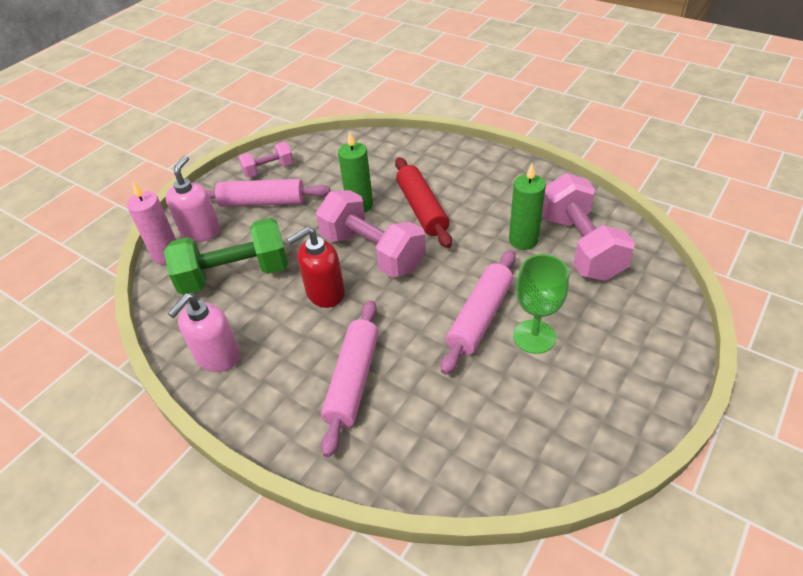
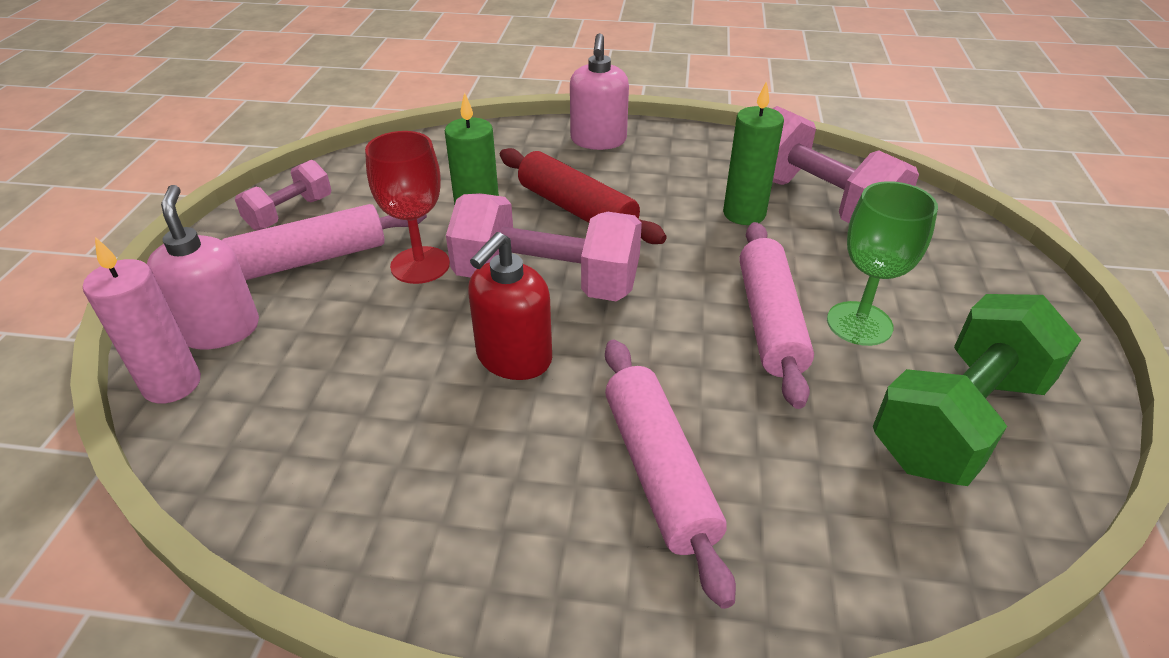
camera: 30 degrees left, 5 degrees down
(217, 356) = (388, 520): pink soap dispenser -> pink soap dispenser (598, 140)
(235, 275) = (333, 378): green dumbbell -> green dumbbell (959, 420)
(313, 222) = (420, 265): none -> red goblet

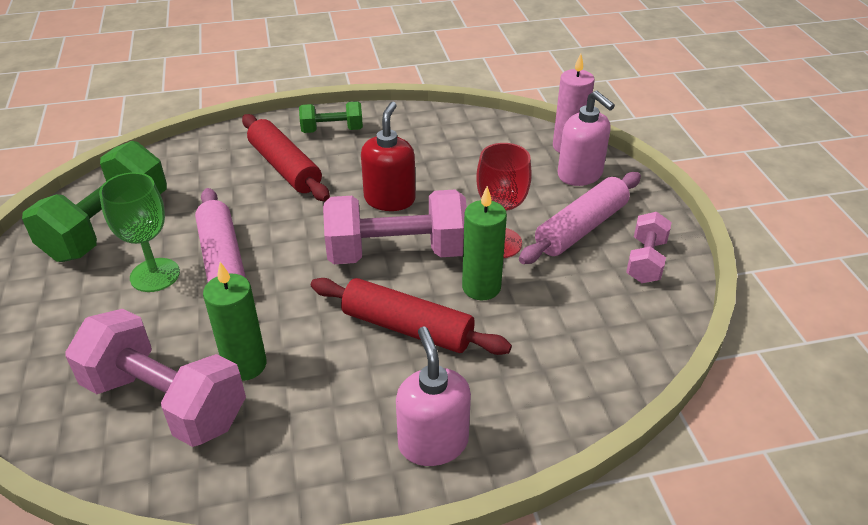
camera: 160 degrees right, 0 degrees up
(538, 556) = (332, 130): none -> green dumbbell
(658, 471) = (285, 167): pink rolling pin -> red rolling pin

